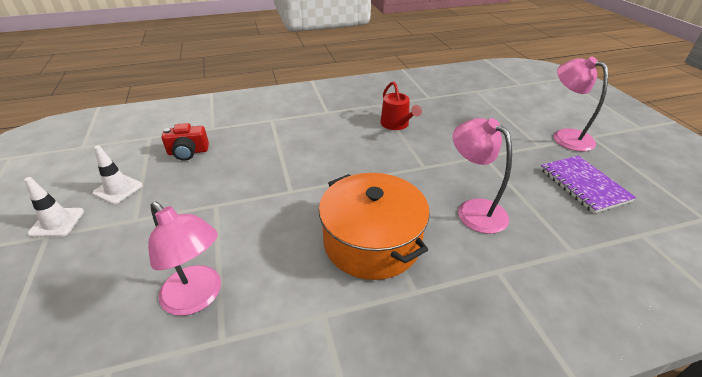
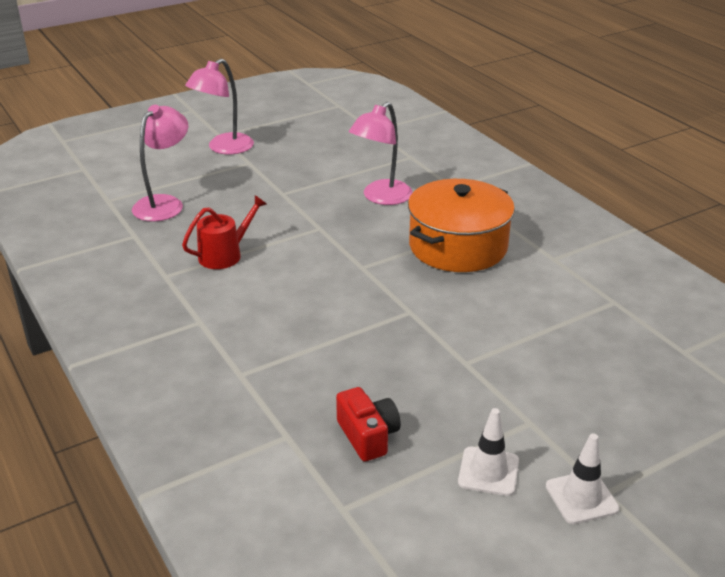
camera: 105 degrees left, 5 degrees down
(198, 297) = (589, 328): pink lamp -> pink lamp (164, 203)
(583, 185) = (314, 146): purple notebook -> none

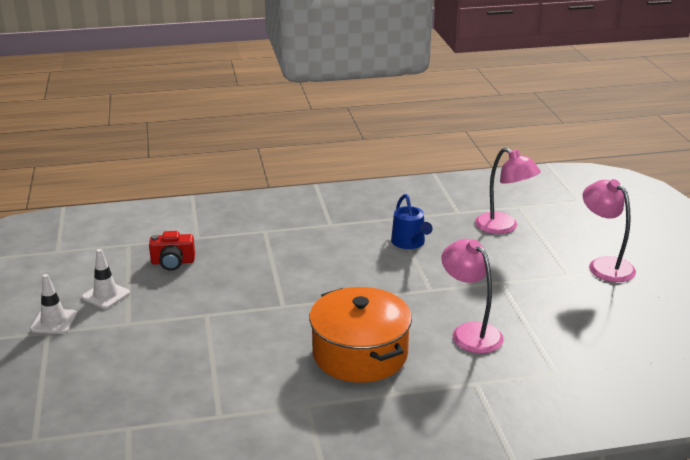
camera: 110 degrees right, 5 degrees down
(225, 255) = (409, 243): red watering can -> blue watering can

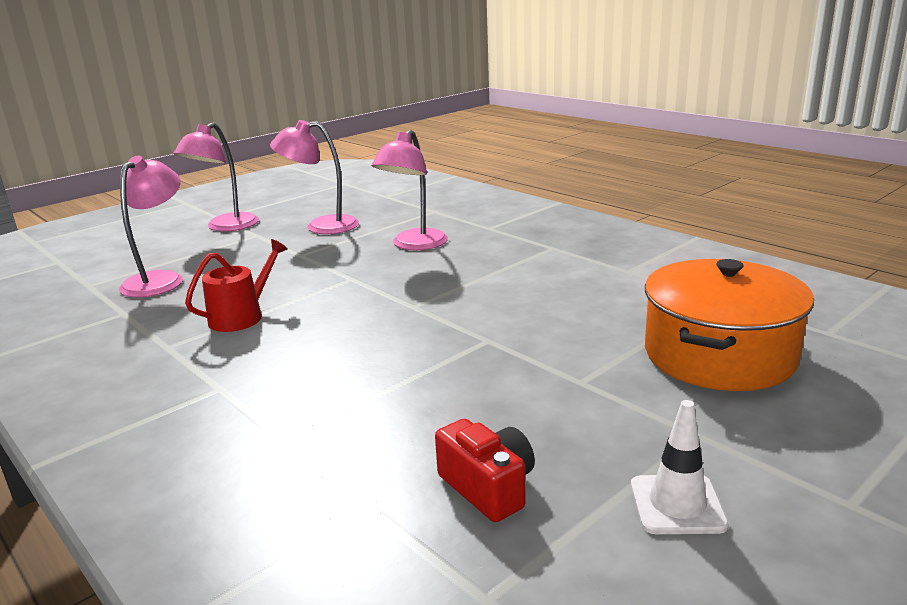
camera: 120 degrees left, 5 degrees down
(54, 321) = (823, 516): white traffic cone -> none
(360, 354) = (517, 274): orange pot -> orange pot (719, 355)
(409, 243) = (241, 316): blue watering can -> red watering can
(564, 305) = (321, 226): none -> pink lamp

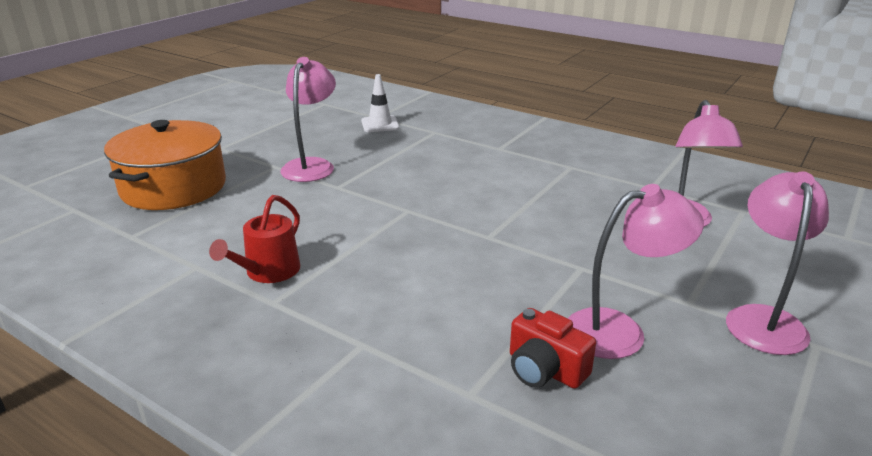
camera: 165 degrees right, 5 degrees up
(241, 316) = (547, 191): red watering can -> red watering can (268, 272)
(414, 245) = (453, 295): pink lamp -> pink lamp (311, 165)
(488, 487) = (327, 125): red camera -> red camera (544, 369)
(677, 505) = (245, 126): white traffic cone -> white traffic cone (380, 124)

